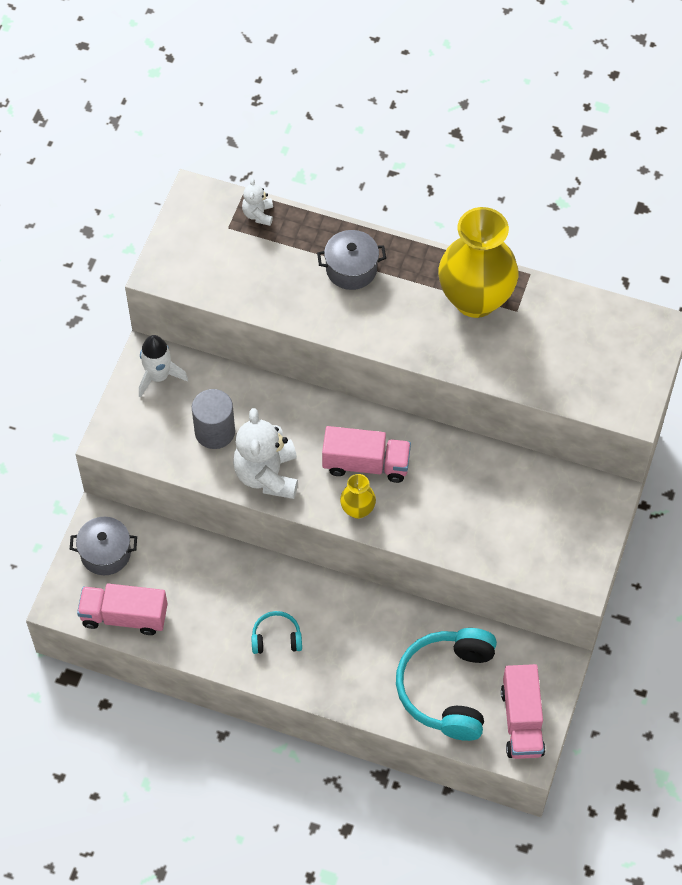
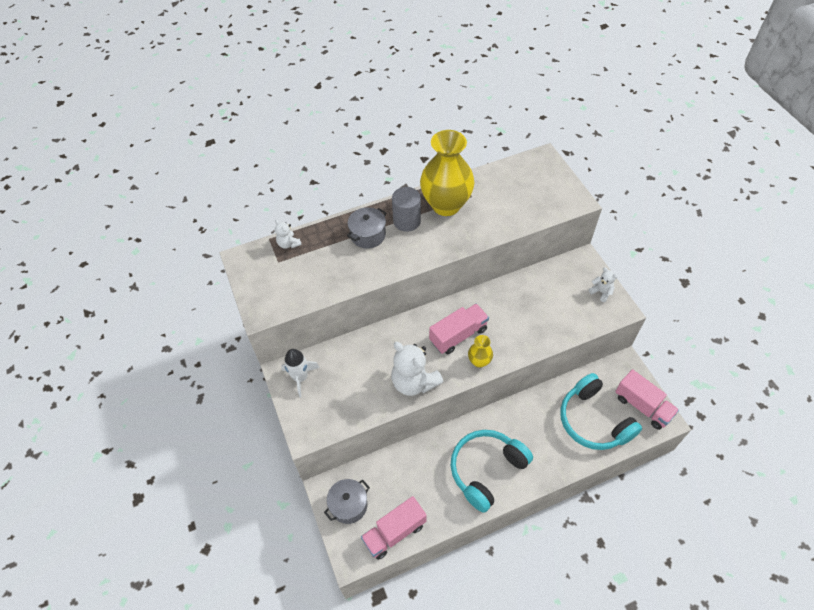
camera: 40 degrees left, 5 degrees down
(215, 431) = (362, 382): grey cylinder -> grey cylinder (407, 221)
(276, 637) = (486, 470): turquoise headphones -> turquoise headphones, size x2.13
(582, 547) = (601, 292): none -> white teddy bear

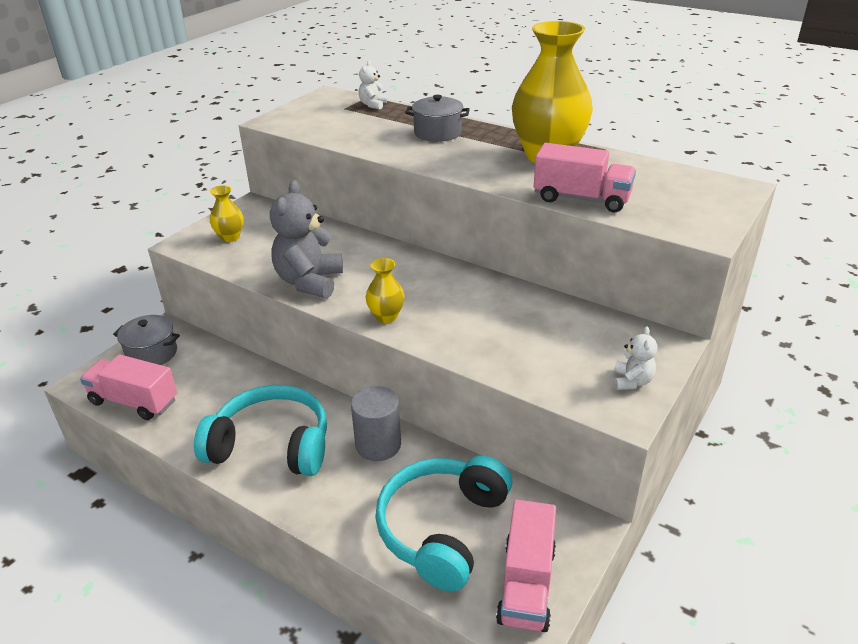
camera: 55 degrees right, 20 degrees down
(300, 377) = (253, 215): white rocket -> none
(321, 403) = (230, 237): none -> yellow vase
(407, 221) = (488, 144): grey cylinder -> grey cylinder (378, 445)
(414, 382) = (309, 282): white teddy bear -> grey teddy bear
(458, 335) = (410, 287): pink truck -> pink truck (581, 199)

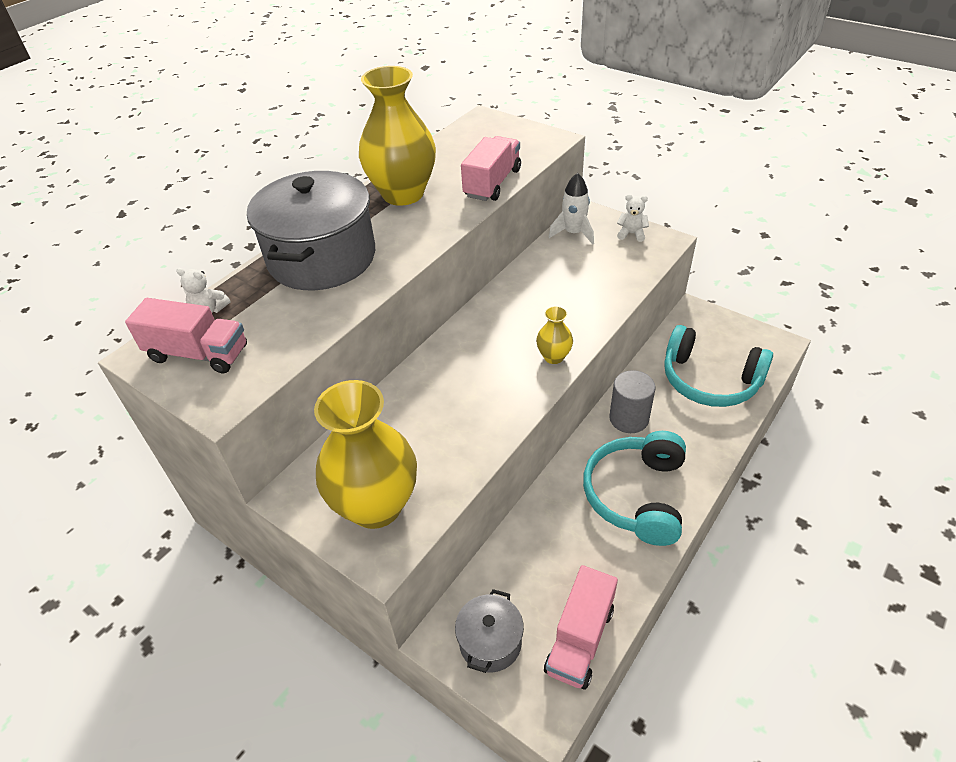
camera: 85 degrees left, 10 degrees up
(230, 237) = (376, 506): yellow vase -> yellow vase, size x2.23
(309, 282) = (489, 417): grey teddy bear -> none
(437, 133) = (322, 258): grey pot -> grey pot, size x2.02
(526, 584) = (746, 341): pink truck -> pink truck (198, 354)
(618, 331) = (573, 233): none -> white rocket

